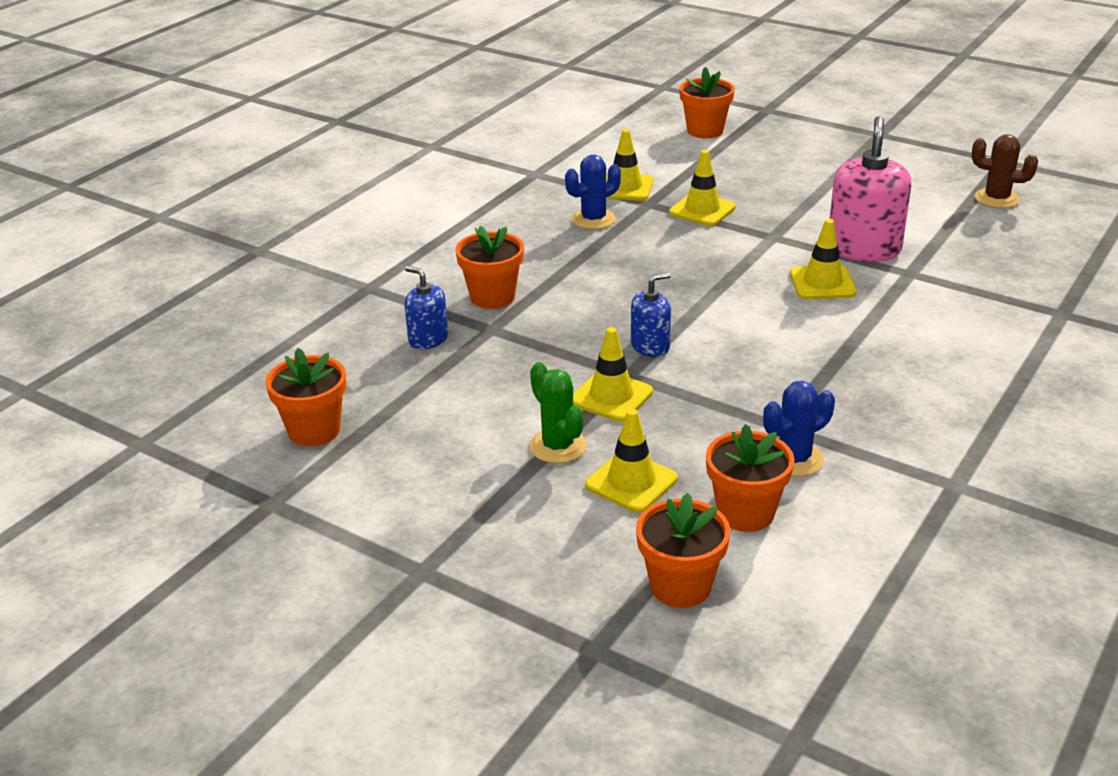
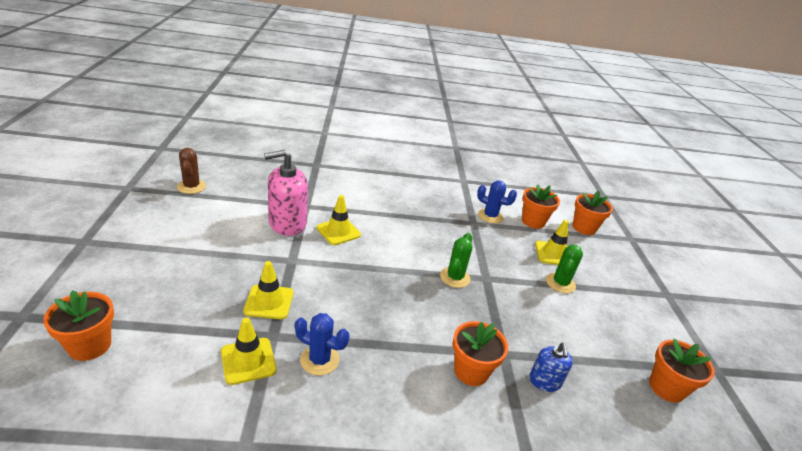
camera: 130 degrees left, 0 degrees up
(611, 396) = (508, 278): yellow traffic cone -> none
(650, 346) = (455, 277): blue soap dispenser -> green cactus

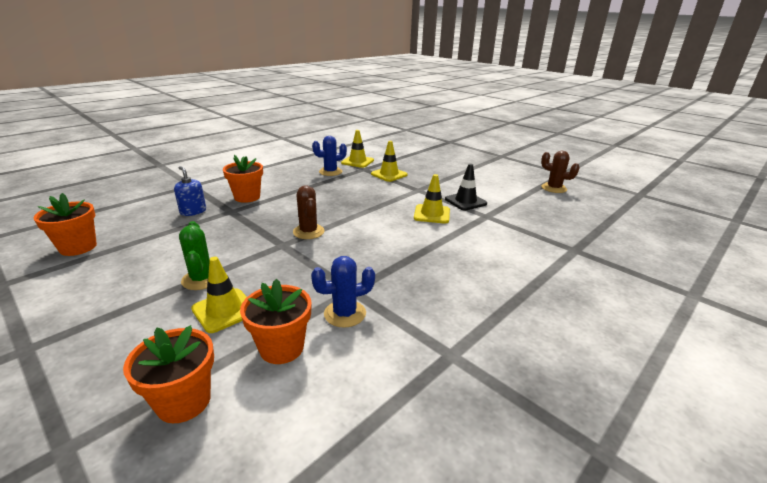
camera: 140 degrees right, 5 degrees down
(90, 345) = (414, 146): orange flower pot -> none
(287, 223) = (465, 201): pink soap dispenser -> black traffic cone
(455, 277) = (308, 232): green cactus -> brown cactus

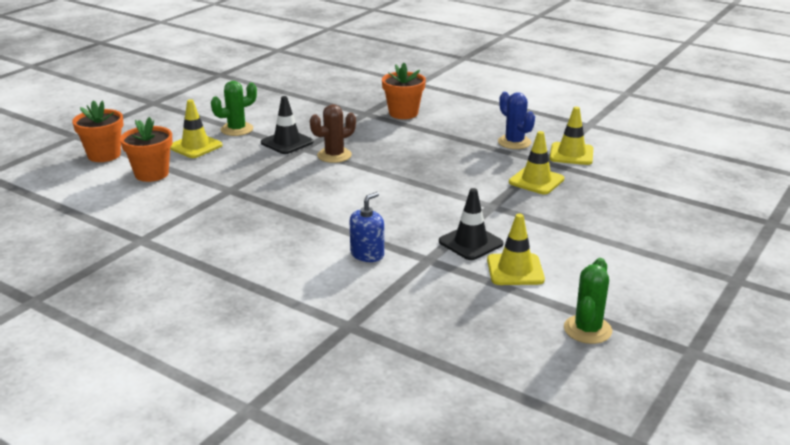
camera: 80 degrees right, 0 degrees up
(78, 247) = (275, 78): orange flower pot -> none
(193, 211) = (356, 99): blue soap dispenser -> blue soap dispenser (367, 254)
(262, 252) = (287, 142): none -> black traffic cone
(345, 314) = (194, 191): blue cactus -> none
(432, 214) = (413, 219): yellow traffic cone -> yellow traffic cone (515, 270)
(554, 188) = (587, 329): brown cactus -> green cactus

